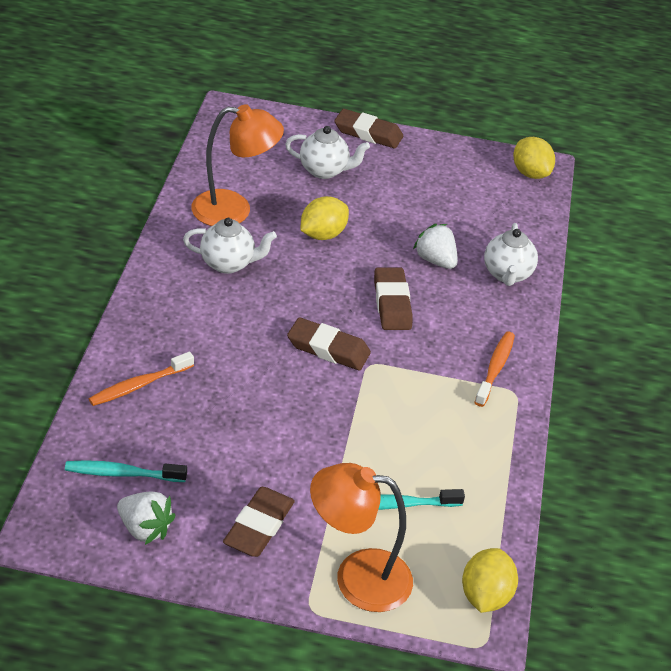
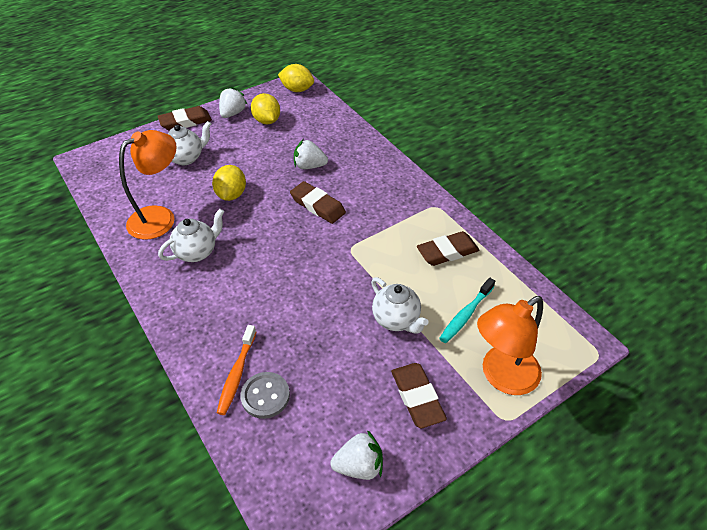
camera: 40 degrees left, 5 degrees up
(122, 473) = (299, 443): turquoise toothbrush -> none
(140, 419) = (265, 396): none -> grey button
(328, 349) = (318, 257): brown eraser -> brown eraser (447, 252)
(426, 155) = (233, 113): none -> white strawberry
(485, 595) = (565, 326): yellow lemon -> yellow lemon (267, 121)
(495, 368) = (411, 201): orange toothbrush -> none
(507, 274) = (353, 148): white teapot -> white teapot (396, 320)

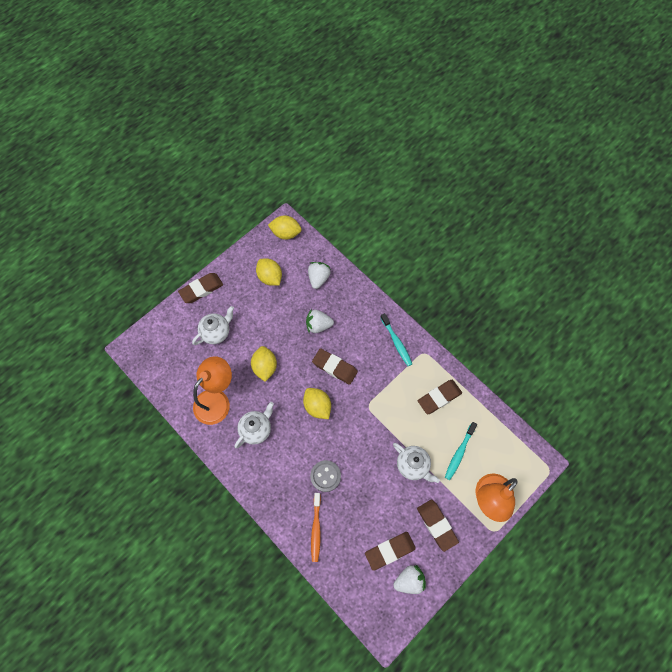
camera: 10 degrees left, 20 degrees up
(233, 113) = (238, 272): white strawberry -> white strawberry (318, 278)
(265, 396) = (339, 542): grey button -> grey button (325, 476)
(284, 240) = (317, 406): none -> yellow lemon
(338, 419) = (390, 551): none -> brown eraser
(402, 192) = (396, 342): none -> turquoise toothbrush

